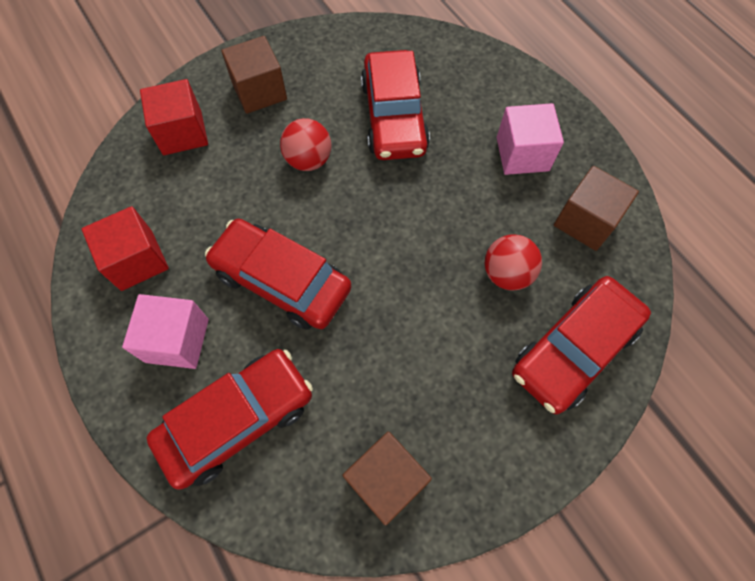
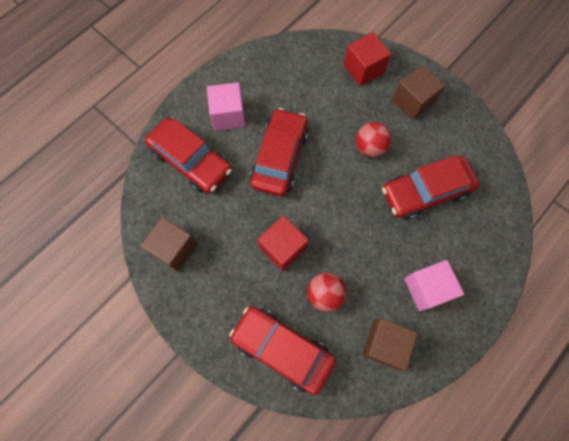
camera: 75 degrees right, 5 degrees up
(137, 260) = (270, 77): red cube -> red cube (283, 248)

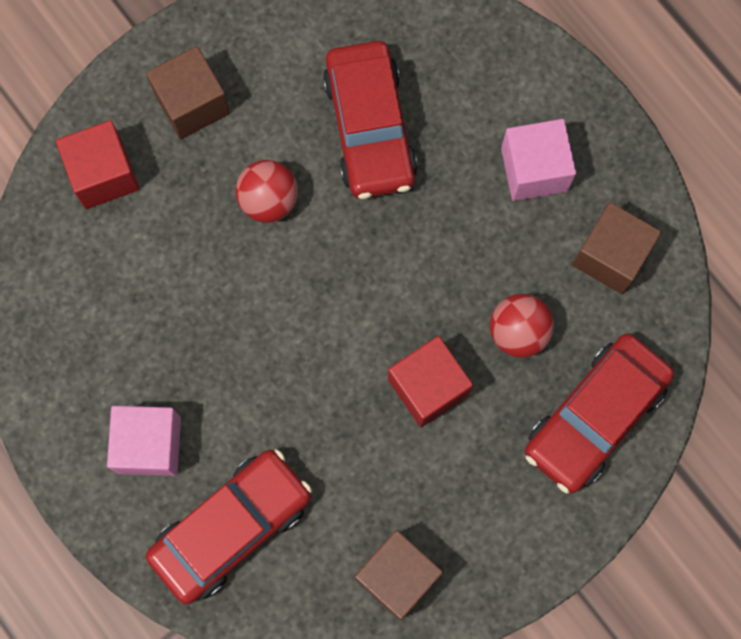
camera: 80 degrees left, 5 degrees up
(279, 158) = (257, 363): red car -> none

